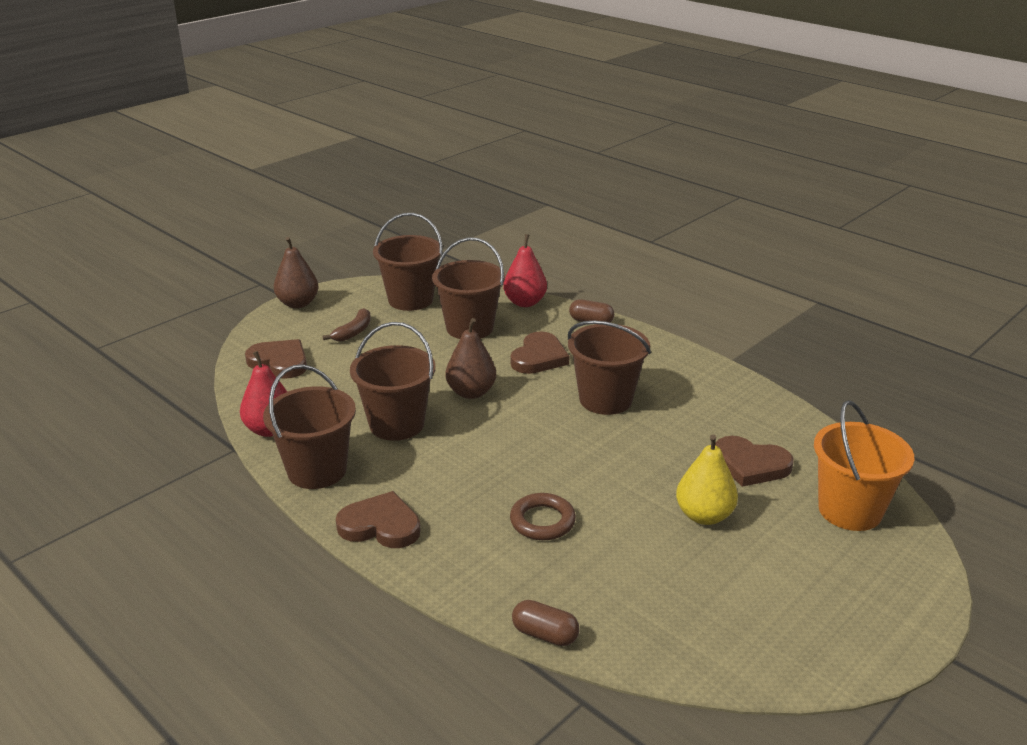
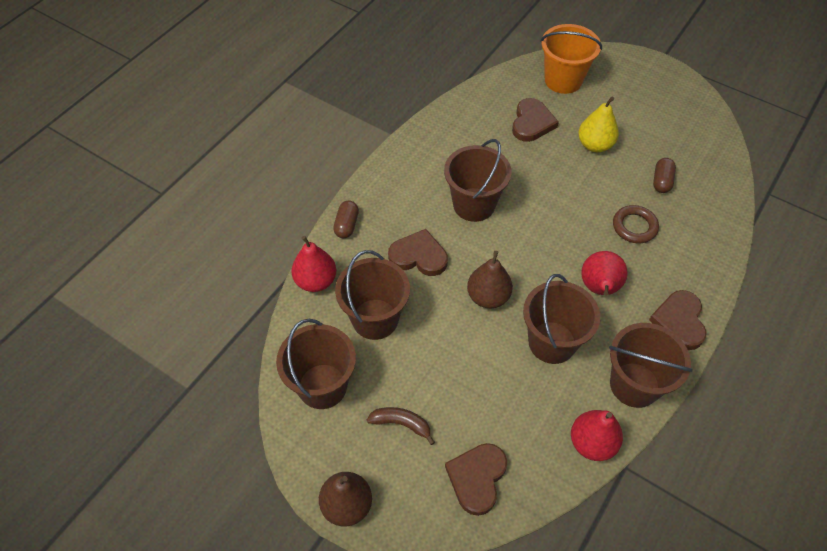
camera: 100 degrees left, 25 degrees up
(454, 471) = (599, 288): none -> red pear
(545, 634) = (734, 213): brown capsule -> brown capsule (661, 181)

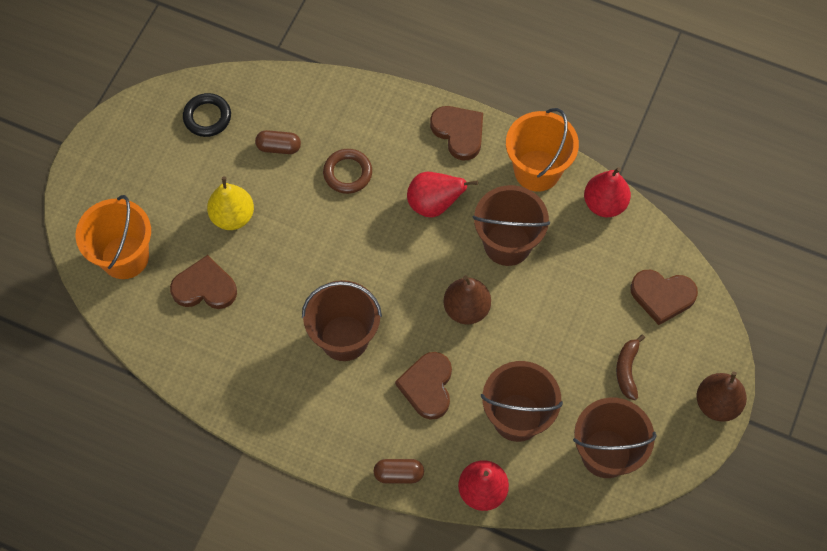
camera: 100 degrees left, 10 degrees up
(634, 385) = (537, 170): brown bucket -> orange bucket
(679, 321) = (459, 132): brown heart -> brown heart turned 120 degrees counterclockwise
(691, 138) = (207, 117): none -> black ring

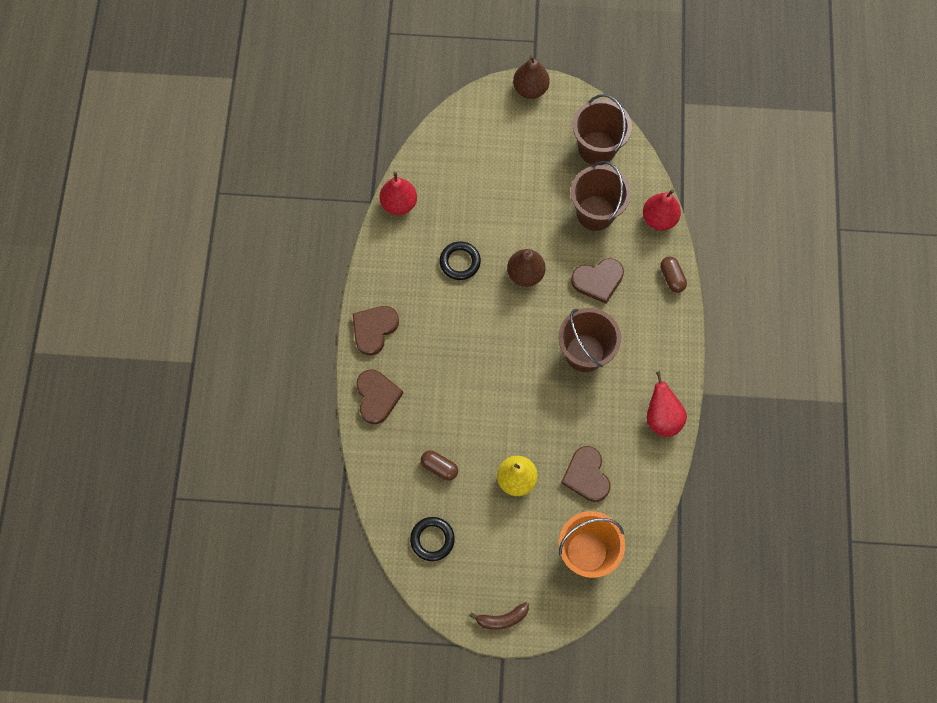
camera: 110 degrees left, 5 degrees up
(279, 147) = (439, 467): brown capsule -> brown capsule turned 45 degrees counterclockwise
(347, 173) = (443, 403): brown ring -> none
(434, 204) = (446, 326): red pear -> red pear (662, 417)
(507, 244) = (460, 262): brown bucket -> black ring
(537, 170) = (387, 260): orange bucket -> none
(627, 370) = (529, 152): brown banana -> brown banana (502, 618)
(662, 296) = (461, 144): brown heart -> brown heart (377, 397)

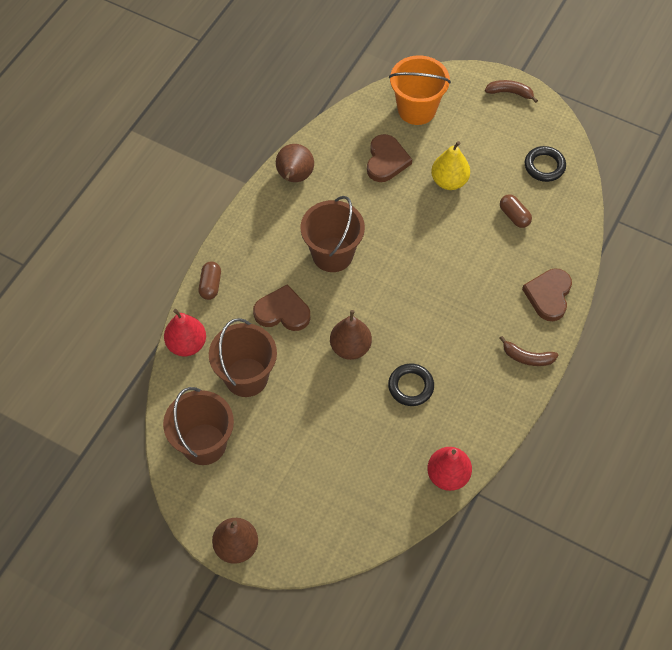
camera: 155 degrees left, 10 degrees down
(374, 329) = (527, 357): brown heart -> brown banana
(662, 417) = (294, 177): red pear -> brown pear

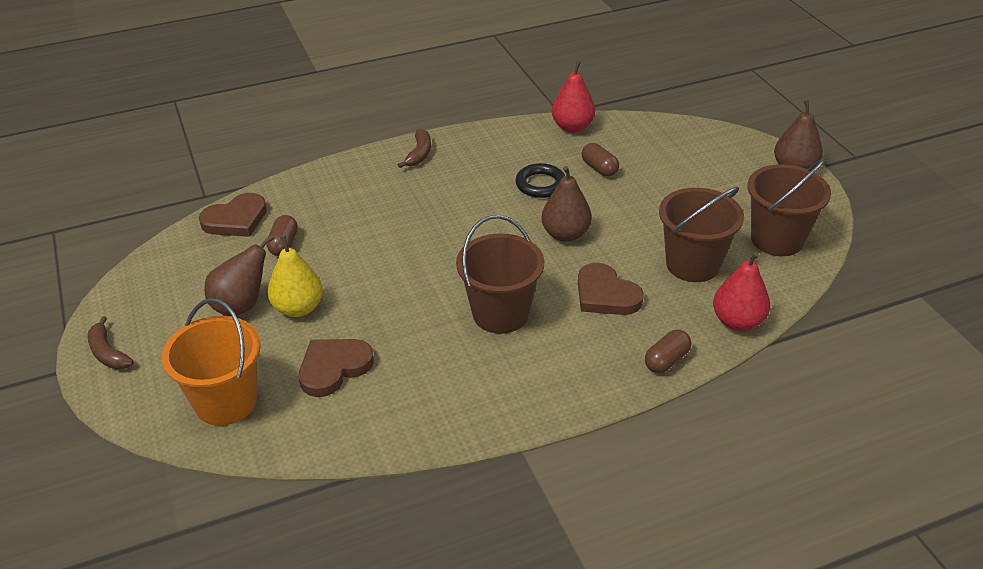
camera: 140 degrees left, 20 degrees down
(294, 177) = (457, 416): brown pear -> brown pear (241, 305)
(384, 436) = (599, 168): none -> brown capsule
(527, 357) = (419, 154): brown banana -> brown banana turned 45 degrees clockwise
(544, 166) = (192, 266): black ring -> none
(548, 295) = (344, 178): brown heart -> brown heart (236, 219)

